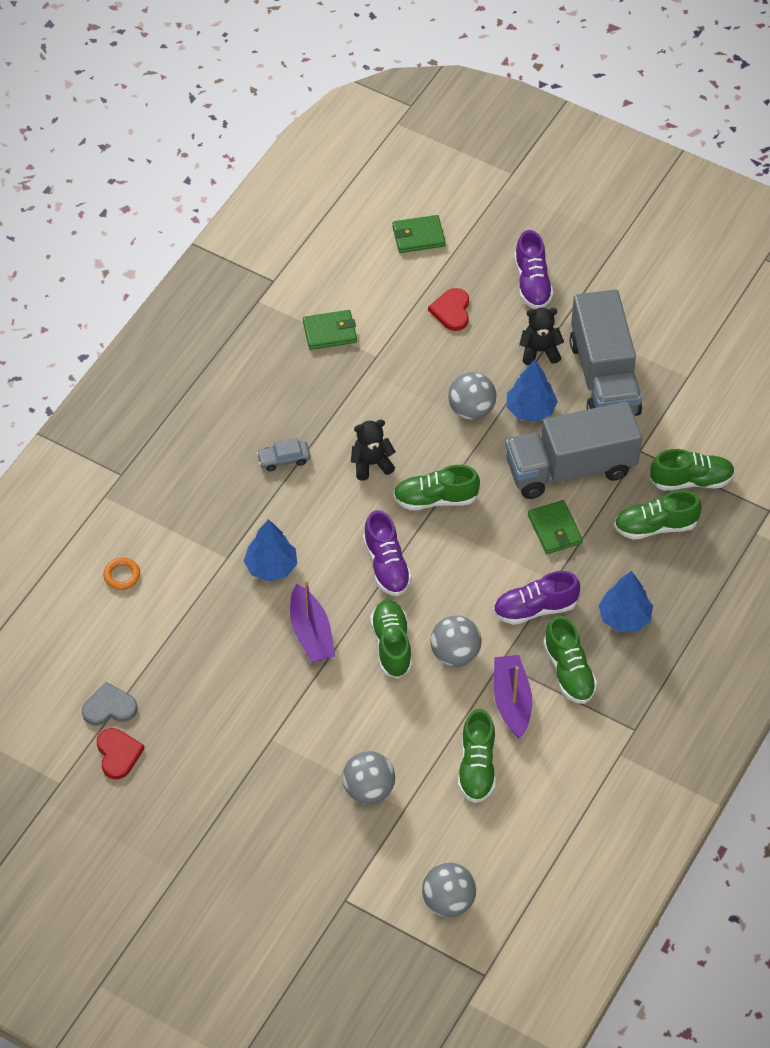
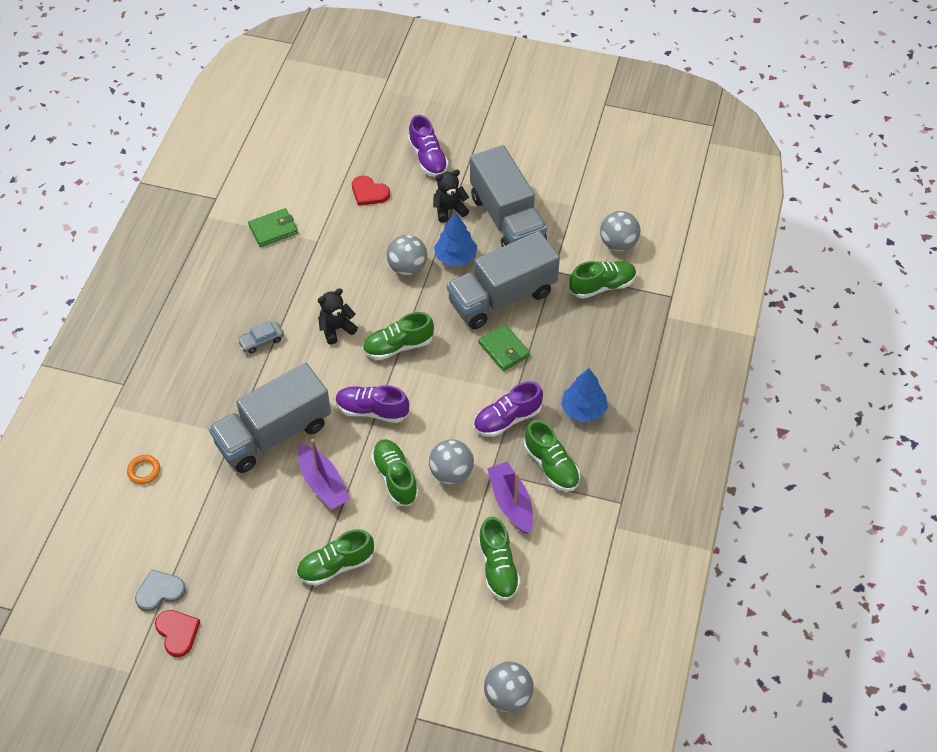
camera: 15 degrees left, 0 degrees up
(271, 567) = (273, 434): blue tree -> grey truck
(369, 790) = (410, 611): grey ball -> grey ball (618, 243)
(386, 565) = (372, 410): purple shoe -> purple shoe turned 135 degrees clockwise
(418, 236) = (326, 140): green wallet -> none
(451, 311) = (369, 192): red heart -> red heart turned 45 degrees counterclockwise
(655, 526) = (585, 329): green shoe -> green shoe (336, 566)

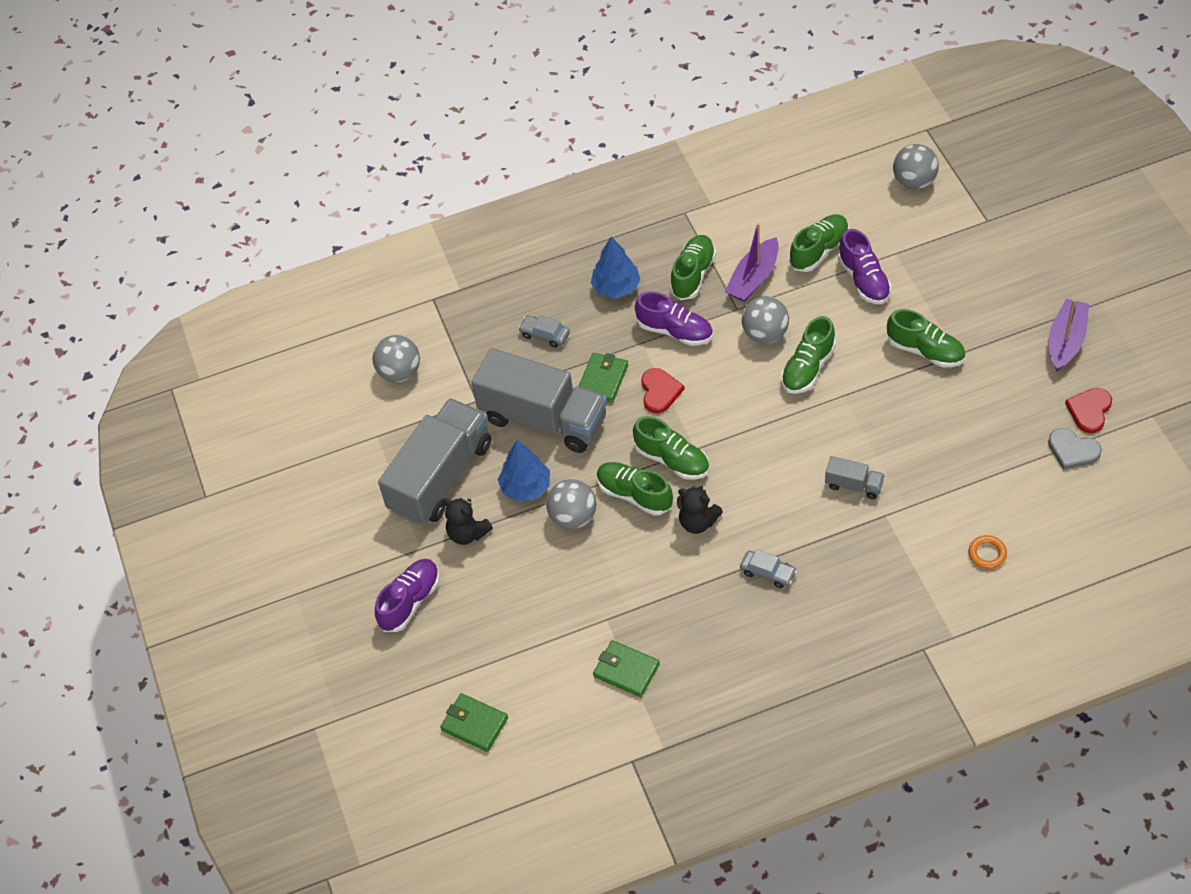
camera: 120 degrees left, 0 degrees up
(273, 434) = (854, 485): grey truck -> grey truck, size x0.43
(315, 144) = (474, 724): none -> green wallet
(323, 483) = (863, 413): purple boat -> purple boat (1066, 341)
(369, 192) = (503, 620): red heart -> red heart (660, 391)
(372, 410) = (759, 430): purple shoe -> purple shoe (864, 280)
(577, 340) = (545, 335): none -> grey car
(602, 286) = (464, 354): green shoe -> green shoe (634, 495)

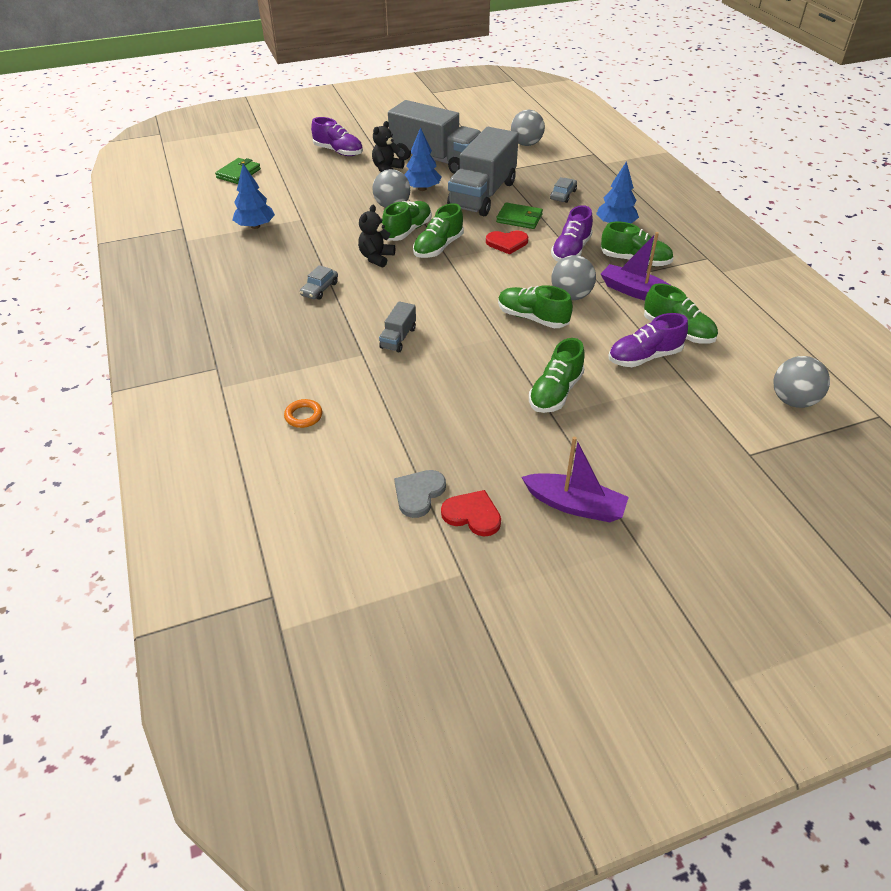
camera: 85 degrees right, 10 degrees down
(626, 670) = (255, 226): green wallet -> blue tree

